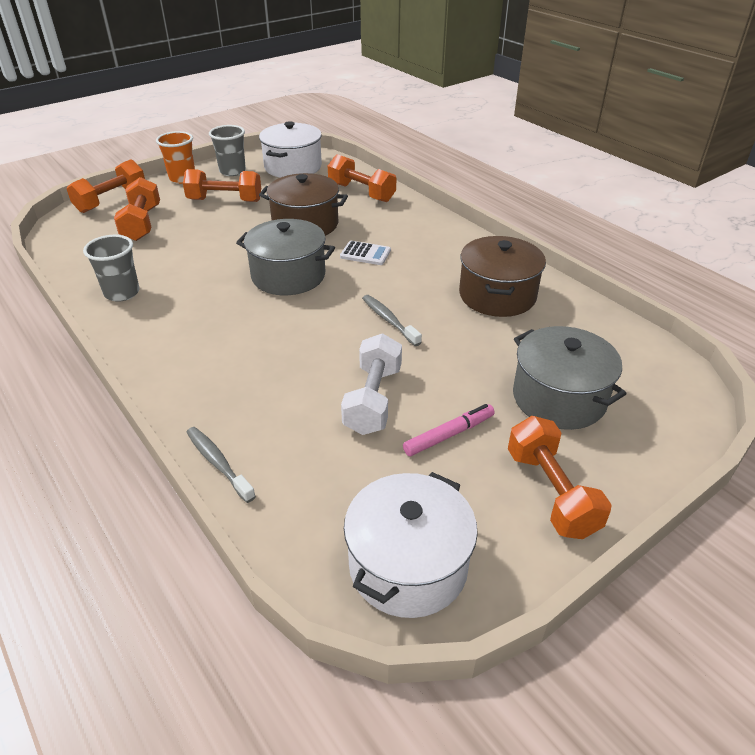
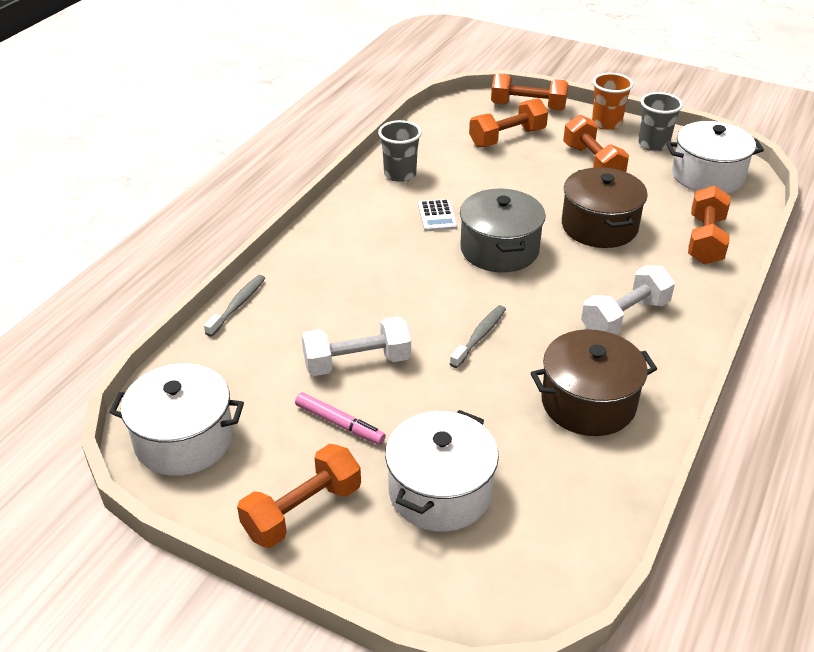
camera: 65 degrees right, 0 degrees up
(365, 254) = (582, 284): white calculator -> white calculator (437, 216)
(417, 250) = (625, 317): none -> white dumbbell
(559, 398) = (440, 491): grey pot -> white pot

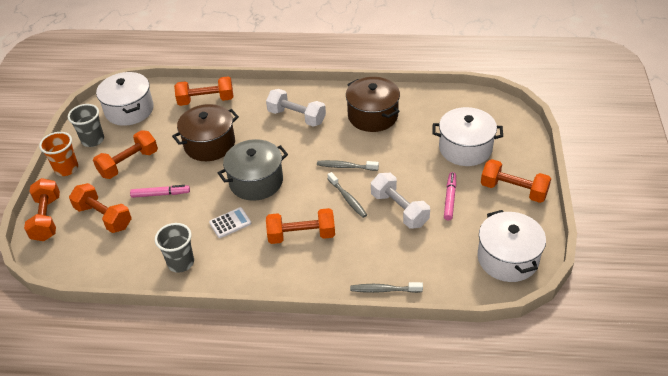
camera: 110 degrees left, 5 degrees up
(376, 264) = (301, 235): none -> orange dumbbell
(412, 320) = (348, 199): none -> grey toothbrush
(521, 177) = (161, 194): none -> pink marker

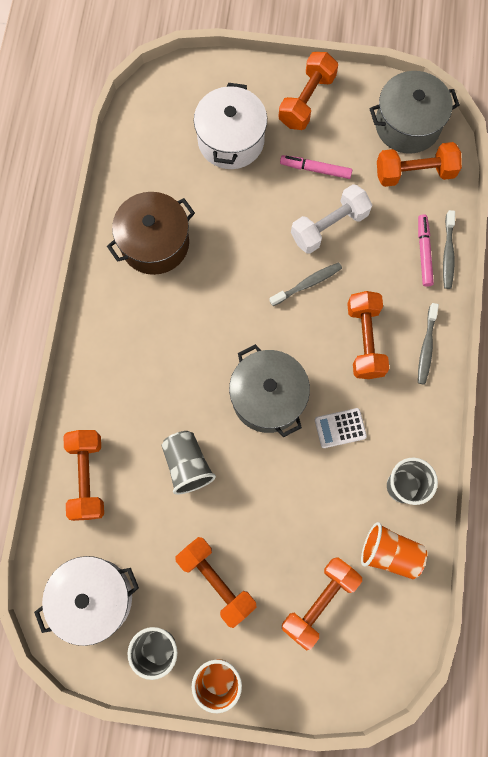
camera: 90 degrees left, 30 degrees up
(47, 218) = (317, 686): orange dumbbell -> orange dumbbell (414, 173)
(131, 256) = (389, 553): none -> orange cup
(161, 194) = (282, 526): pink marker -> pink marker (423, 252)
(209, 144) = (187, 465): brown pot -> grey cup
(230, 223) = (340, 428): white calculator -> white calculator turned 75 degrees counterclockwise
(296, 117) = (143, 344): white dumbbell -> none
(345, 166) = (250, 283): grey toothbrush -> grey toothbrush (426, 347)
(507, 258) = (407, 125): white pot -> grey pot

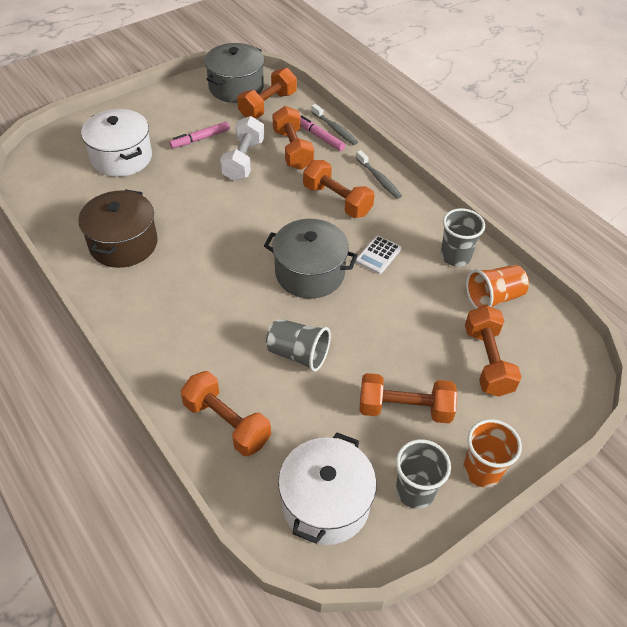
camera: 45 degrees left, 25 degrees down
(306, 100) = (154, 111): orange dumbbell -> orange dumbbell (292, 149)
(307, 284) = (264, 196): grey toothbrush -> none

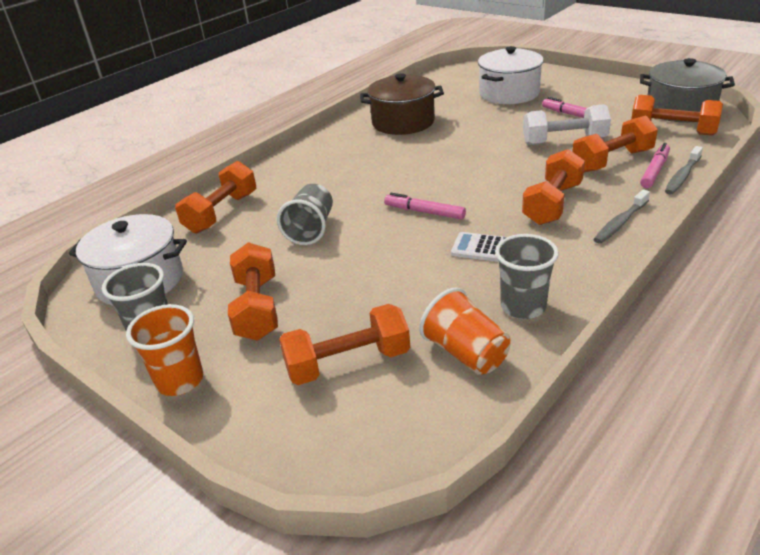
camera: 80 degrees right, 15 degrees down
(310, 273) = (424, 212): grey pot -> pink marker

